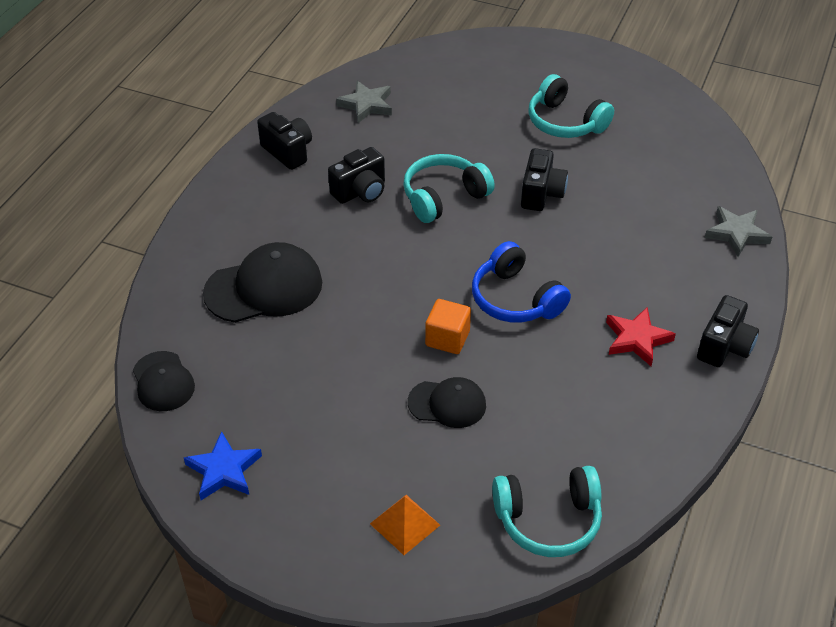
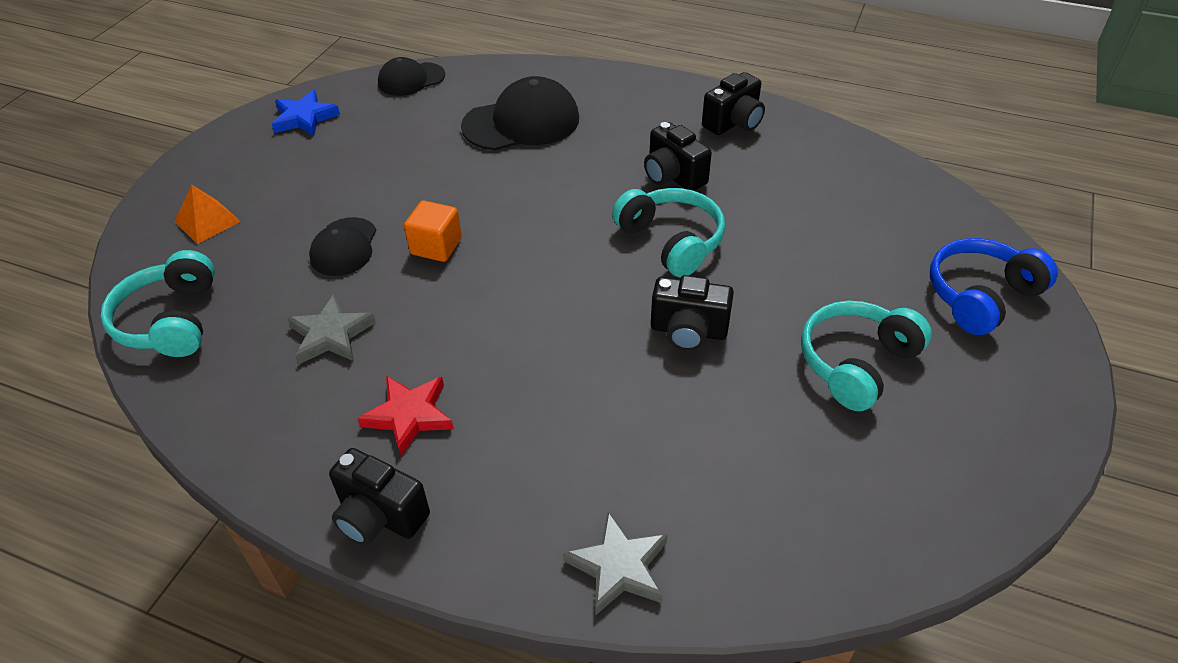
camera: 90 degrees right, 0 degrees up
(264, 288) = (521, 122): black cap -> black cap turned 90 degrees counterclockwise
(366, 105) = (837, 174): grey star -> grey star (331, 335)
(515, 299) = (492, 302): blue headphones -> blue headphones (980, 296)

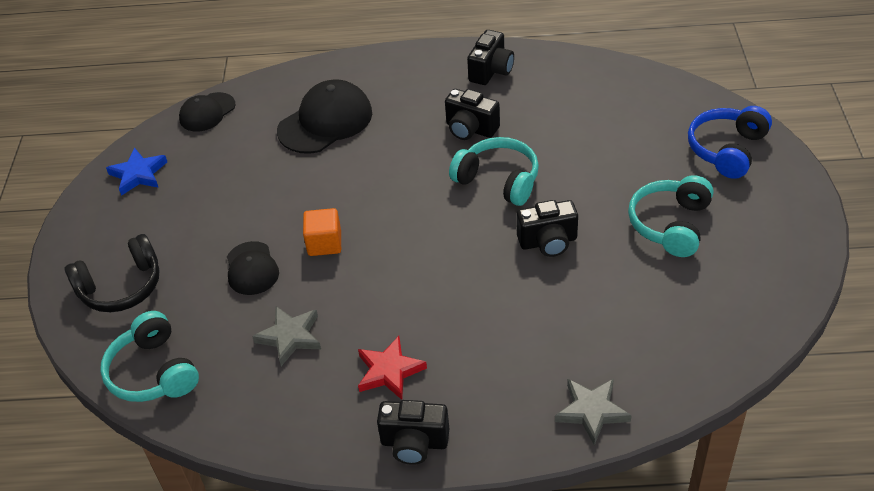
camera: 20 degrees left, 0 degrees up
(207, 221) = (121, 287): orange pyramid -> black headphones

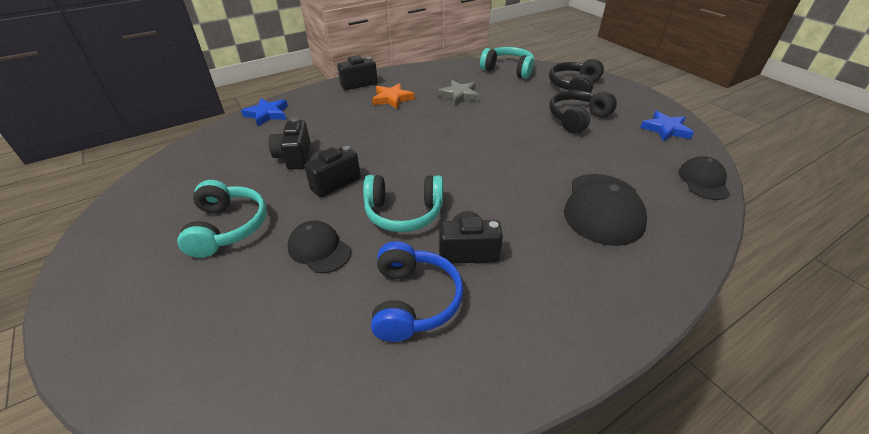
camera: 145 degrees right, 5 degrees down
(203, 227) = (577, 119): none -> black headphones
(252, 268) = (518, 111): black cap -> black cap (319, 249)
(324, 243) = (492, 134): orange cube -> none
(389, 371) = (392, 99): red star -> orange star
(491, 71) = (510, 340): black camera -> black camera (294, 157)
(592, 411) = (267, 114): grey star -> blue star
(727, 150) = (160, 335): blue headphones -> blue headphones (413, 301)

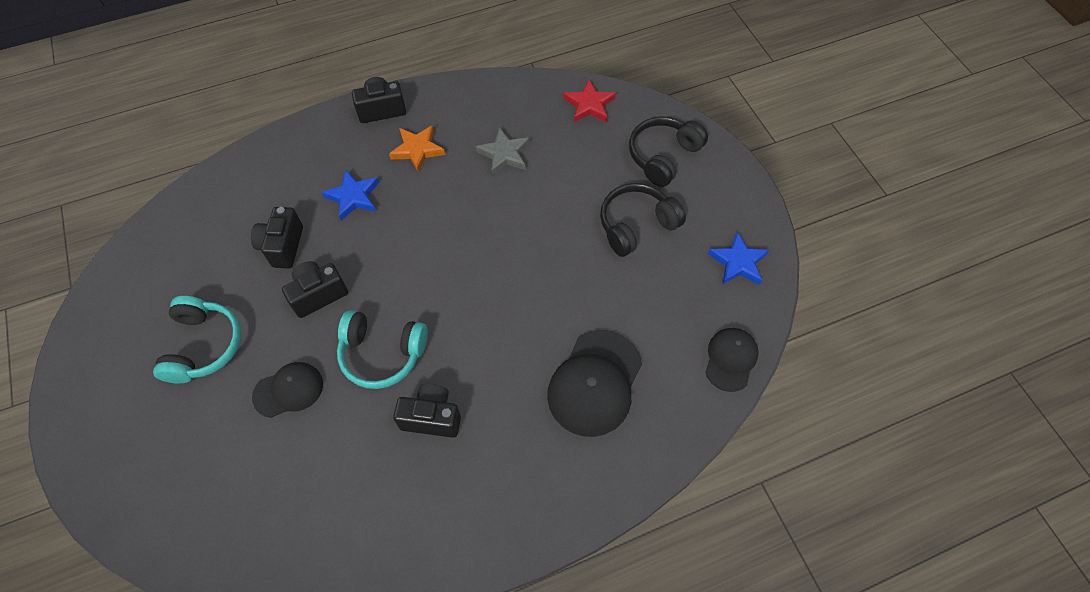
camera: 10 degrees right, 20 degrees up
(267, 114) = (261, 161): blue star -> blue star (353, 197)
(319, 249) = (288, 390): black cap -> black cap turned 105 degrees clockwise
(413, 301) = (363, 469): blue headphones -> none
(508, 70) = (589, 105): turquoise headphones -> red star

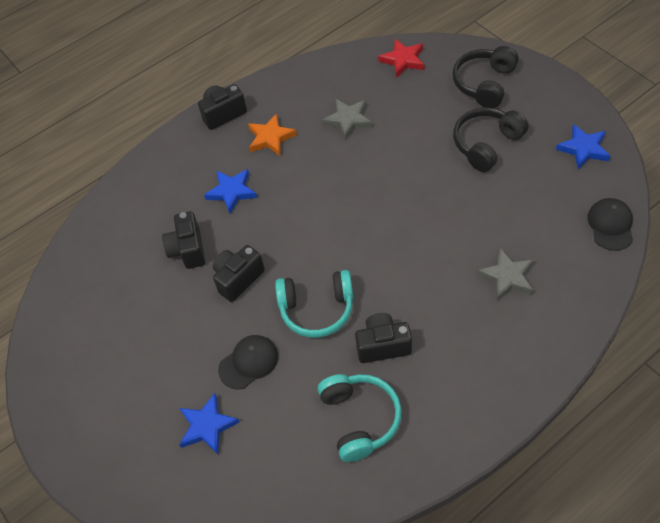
camera: 10 degrees left, 5 degrees down
(204, 346) = (156, 350): turquoise headphones -> turquoise headphones (359, 419)
(217, 446) = (207, 426): none -> blue star
(595, 383) = (507, 277): black cap -> grey star

